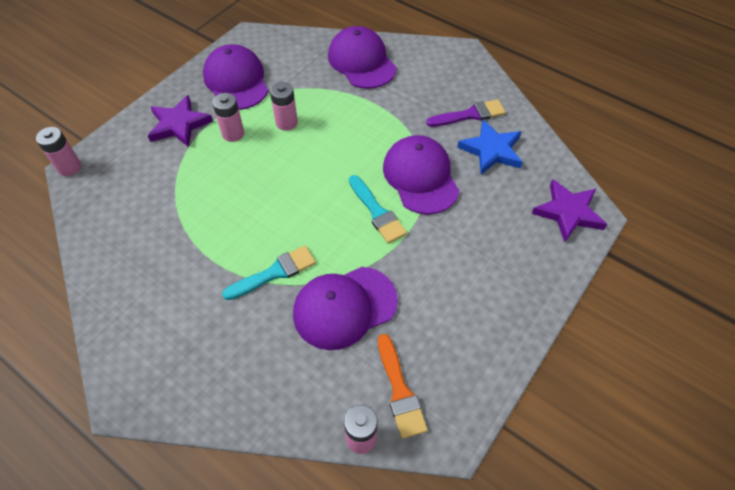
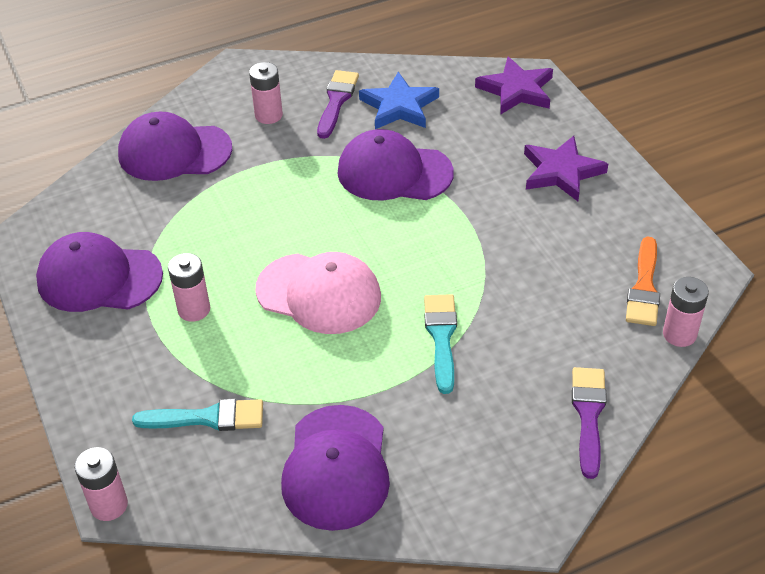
camera: 60 degrees left, 10 degrees down
(179, 124) = (129, 360): purple star -> purple star (561, 172)
(242, 399) = (588, 415): none -> purple brush
(279, 187) = (319, 293): none -> pink cap
(286, 122) = (218, 253): pink battery -> pink battery (268, 115)
(344, 307) = (524, 294): purple cap -> purple cap (336, 467)
(377, 212) = (417, 224): turquoise brush -> turquoise brush (207, 418)
(400, 391) = (644, 287): orange brush -> orange brush turned 90 degrees clockwise

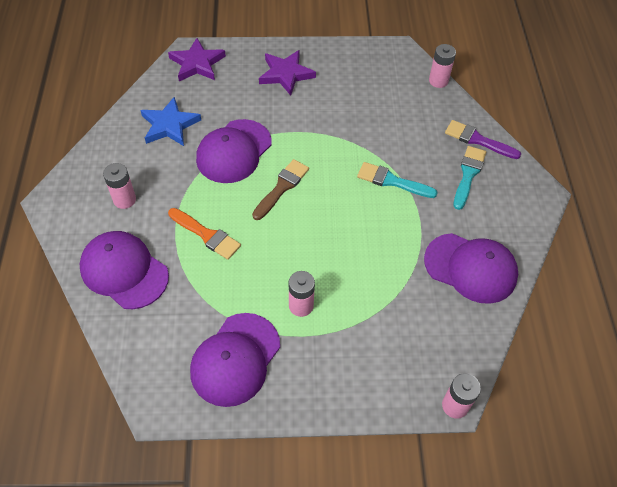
camera: 70 degrees left, 10 degrees up
(174, 152) = (124, 271): purple cap -> purple cap turned 105 degrees clockwise
(207, 418) = (403, 326): turquoise brush -> turquoise brush (468, 174)
(319, 293) = (323, 229): pink cap -> none
(337, 101) = (138, 156): purple brush -> none
(363, 233) = (282, 187): none -> brown brush
(644, 287) = (398, 80): orange brush -> orange brush (206, 235)

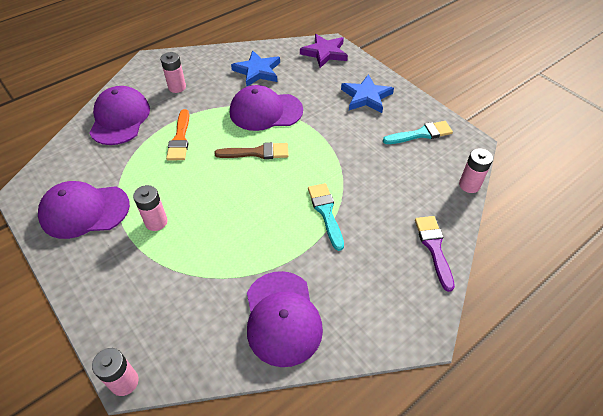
camera: 55 degrees right, 5 degrees down
(286, 74) = (366, 97): purple star -> blue star
(468, 174) = (386, 261): turquoise brush -> turquoise brush (421, 134)

